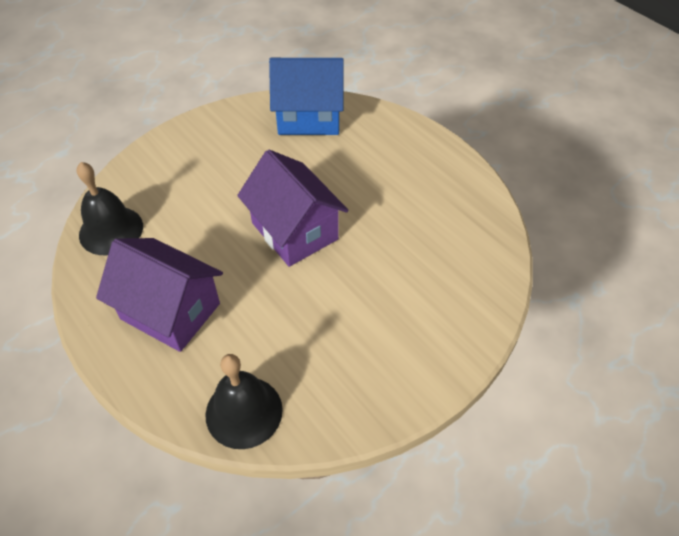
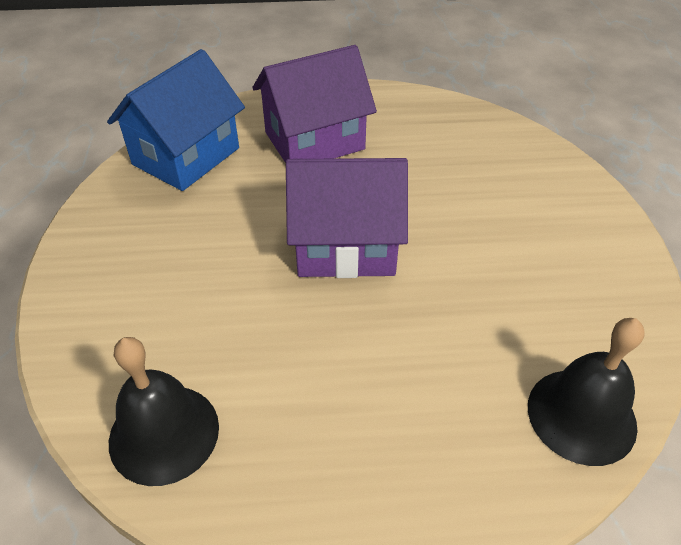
camera: 55 degrees left, 5 degrees down
(170, 311) = (373, 424): purple house -> purple house (314, 141)

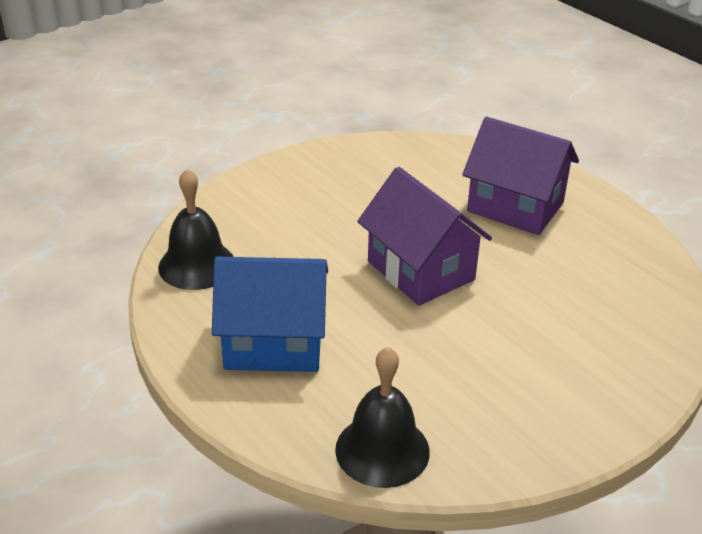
camera: 55 degrees right, 10 degrees down
(186, 156) = (423, 159): blue house -> blue house (274, 343)

